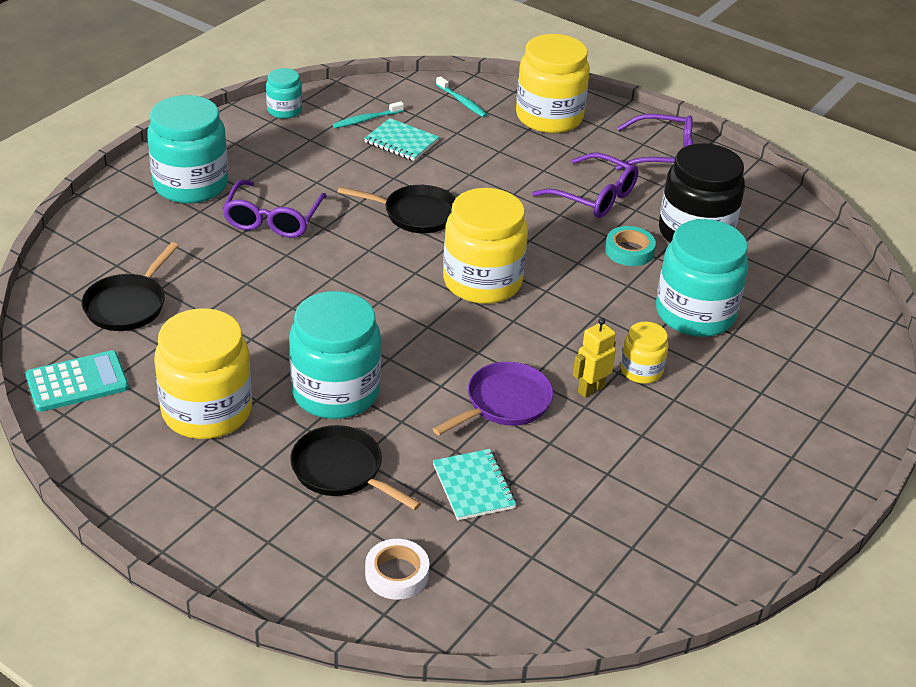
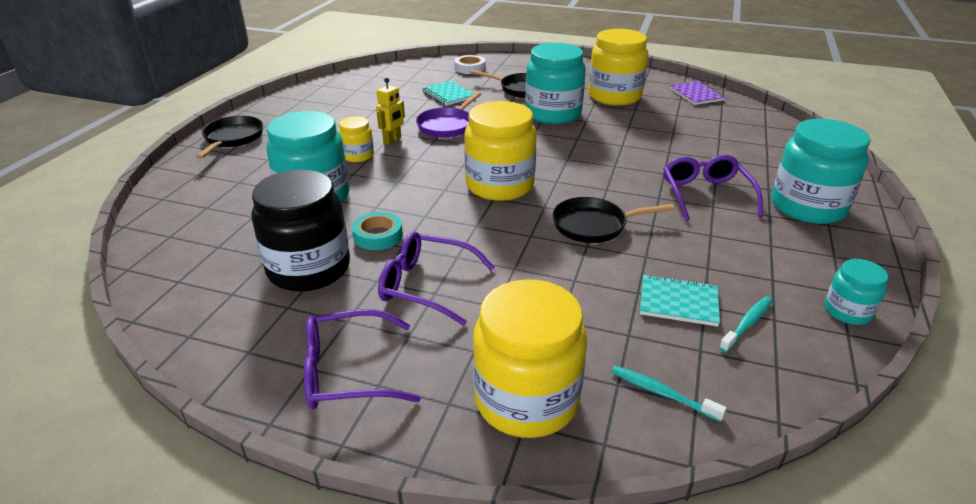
camera: 165 degrees right, 5 degrees down
(77, 382) = (696, 94): turquoise calculator -> purple notebook
(128, 305) = (724, 127): black pan -> black pan (232, 138)

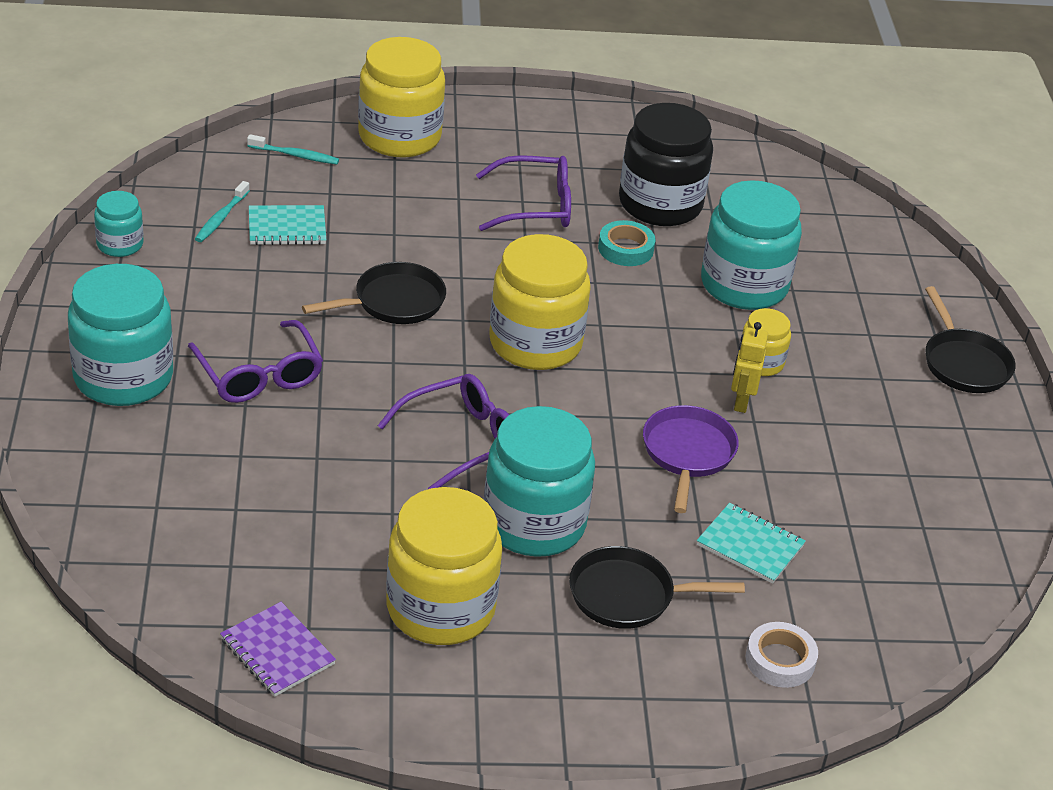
camera: 155 degrees right, 5 degrees up
(347, 372) = (547, 133): purple glasses -> purple glasses (461, 440)

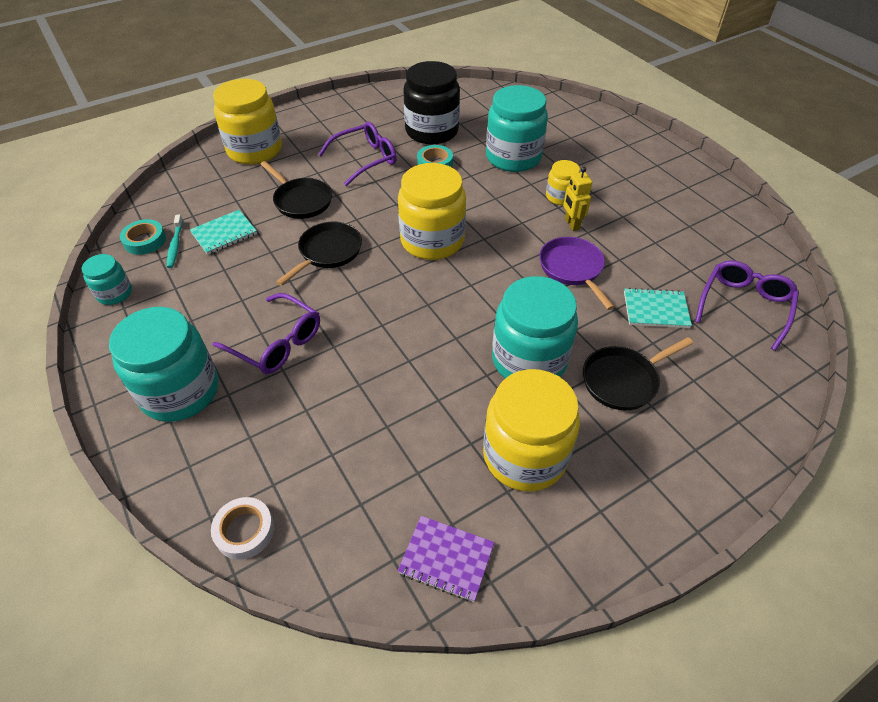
camera: 25 degrees left, 10 degrees up
(190, 198) = (145, 241): none -> turquoise tape
(295, 155) = (197, 186): turquoise toothbrush -> none
(461, 440) = (440, 325): purple glasses -> purple glasses (744, 306)
(780, 660) = (739, 377): white tape -> white tape (244, 531)
(964, 363) = (654, 153): black pan -> black pan (301, 200)

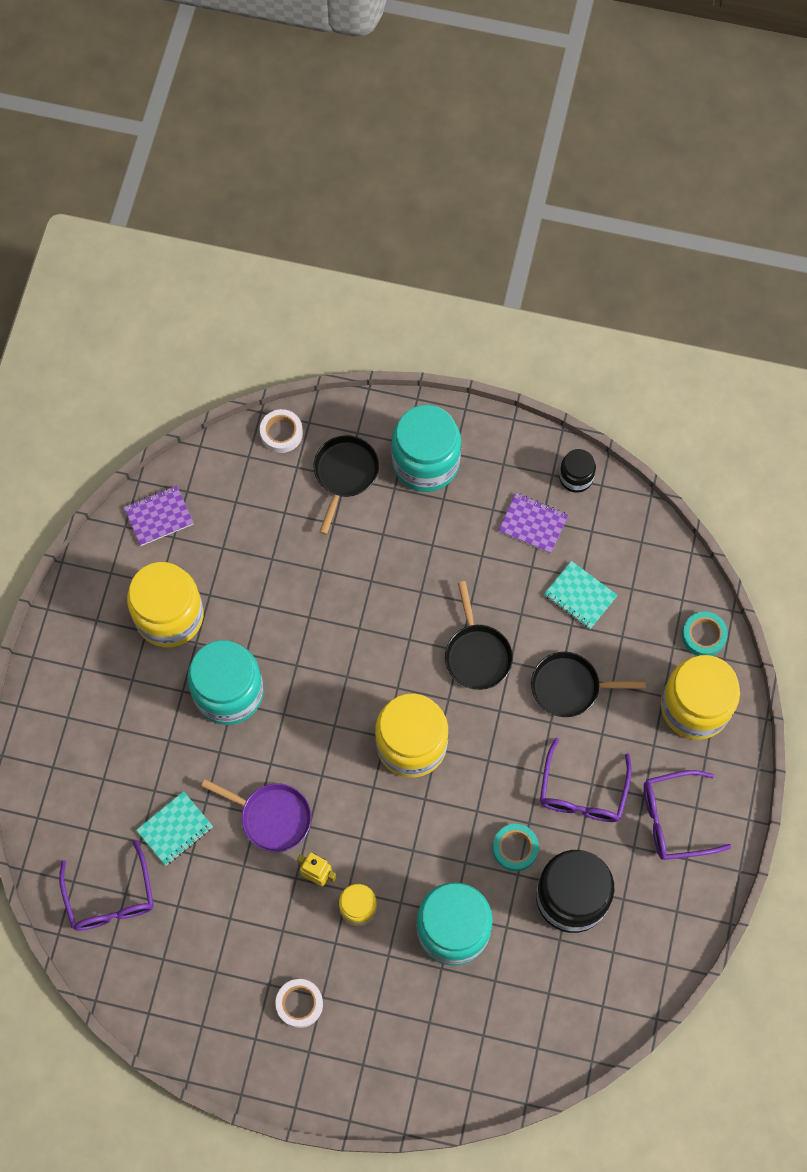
camera: 135 degrees right, 20 degrees up
(115, 293) = (576, 477): turquoise jar -> black jar
(145, 241) = (628, 533): turquoise tape -> turquoise tape (703, 636)
(175, 245) = (599, 551): turquoise toothbrush -> none
(183, 290) = (533, 524): none -> purple notebook
(224, 234) = (580, 596): turquoise notebook -> turquoise notebook turned 60 degrees counterclockwise
(277, 343) = (411, 548): purple glasses -> purple glasses (674, 819)
(623, 380) = (151, 734): black pan -> black pan (344, 474)
(643, 183) = (299, 1004): none -> white tape

